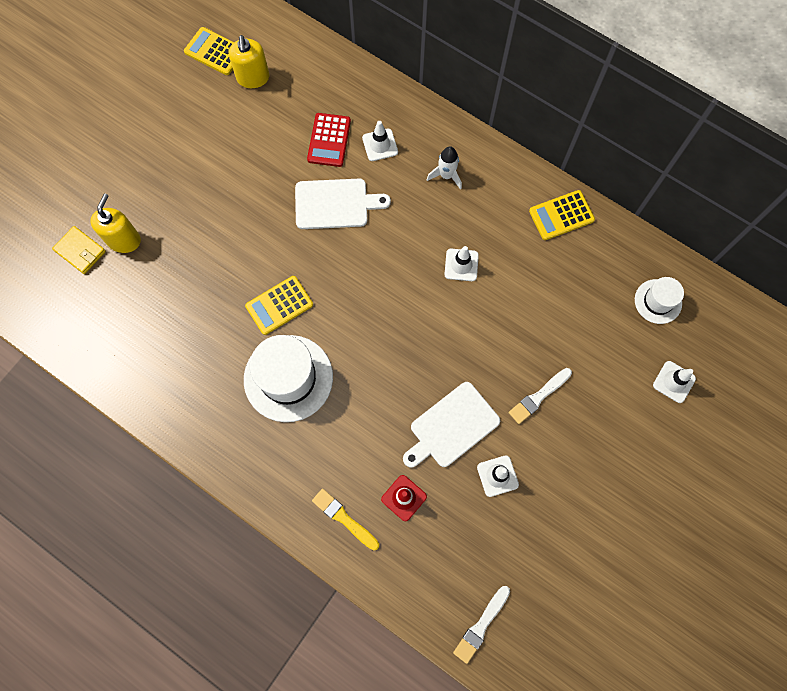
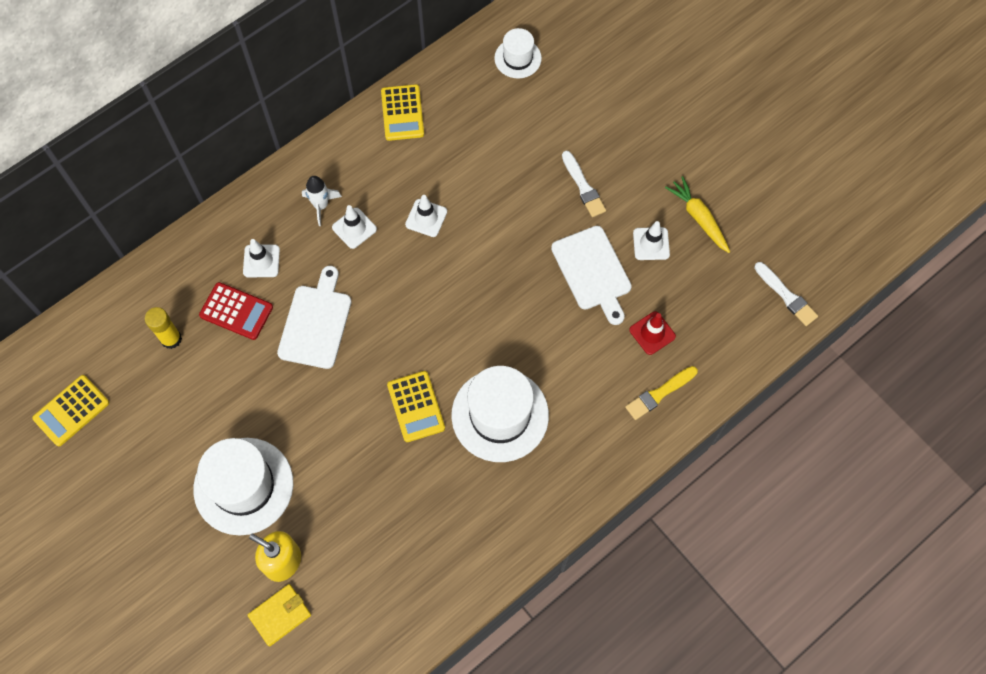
camera: 75 degrees left, 5 degrees down
(180, 192) = (243, 486): none -> white hat
(253, 78) = (124, 375): yellow soap dispenser -> none
(292, 100) = (171, 339): none -> yellow glue stick
(540, 517) = (698, 218): none -> yellow carrot
(674, 382) = (599, 70): white traffic cone -> white traffic cone (354, 228)

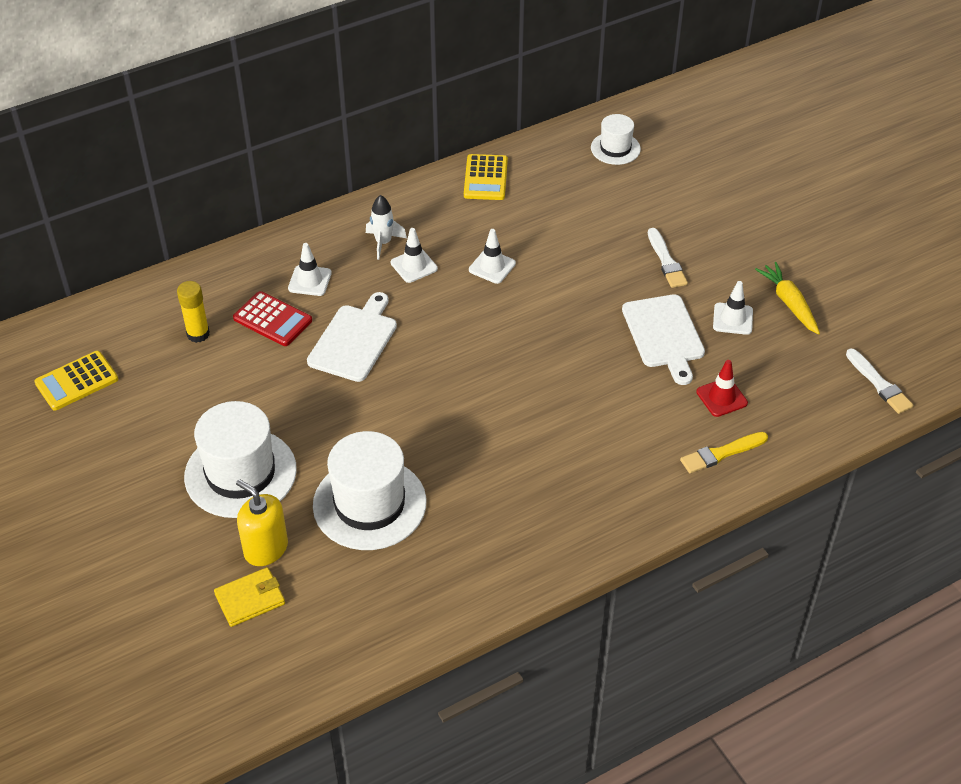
camera: 10 degrees right, 20 degrees down
(416, 406) = (445, 428): yellow calculator -> none
(500, 415) = (537, 448): white hat -> white hat (369, 504)

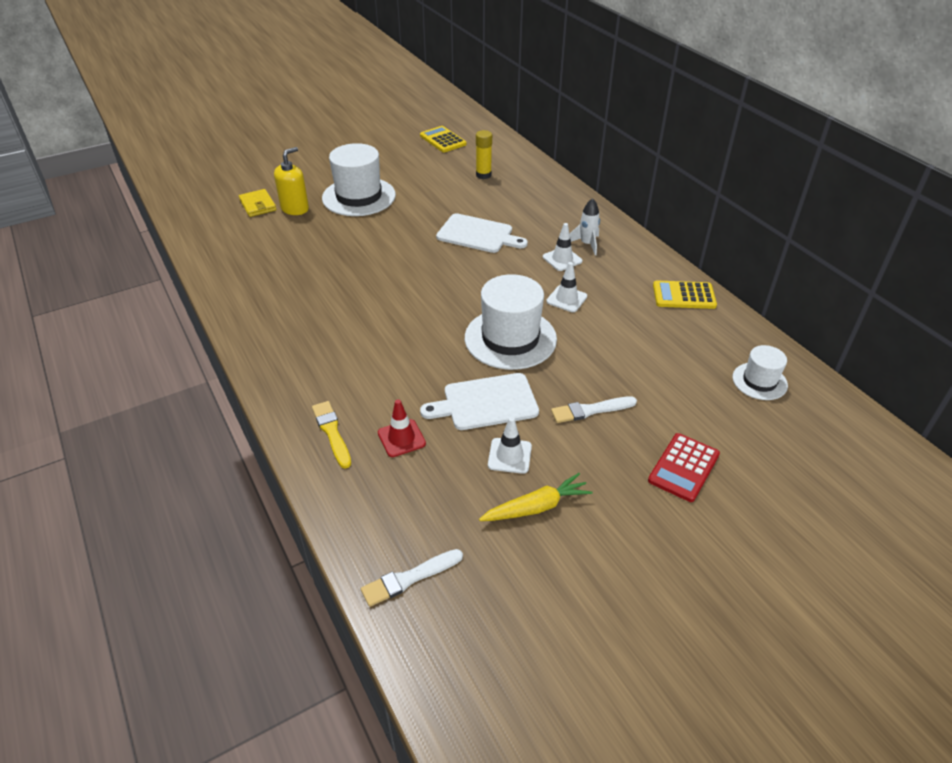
camera: 90 degrees right, 5 degrees down
(272, 319) = (498, 201): red calculator -> red calculator (683, 467)
(310, 281) = (539, 214): white traffic cone -> none
(369, 504) = (321, 245): white hat -> white hat (510, 338)

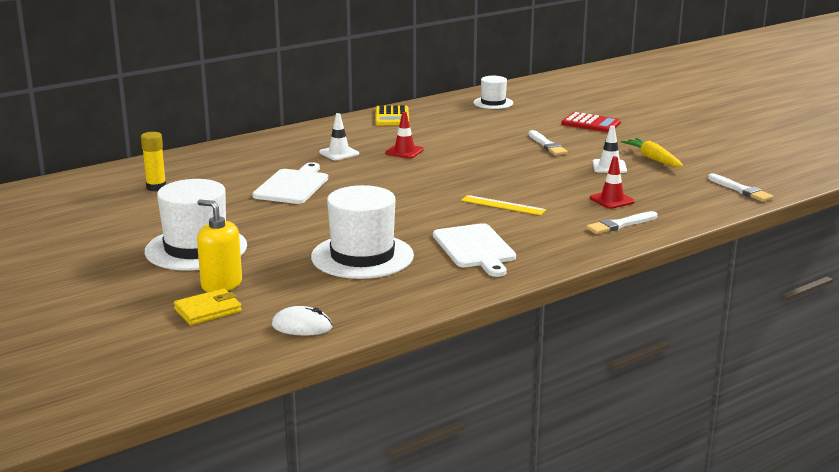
camera: 95 degrees left, 20 degrees down
(215, 240) = (302, 326): none -> white mouse
(332, 432) = (620, 224): yellow brush -> white brush
(405, 353) = (503, 205): none -> yellow ruler
(443, 140) = (47, 211): yellow calculator -> none
(486, 402) = (554, 175): white cutting board -> white cutting board (475, 248)
(510, 338) = (468, 169): white hat -> white hat (362, 256)
(566, 299) = (404, 151): white traffic cone -> red traffic cone
(587, 244) = (312, 144): white rocket -> none

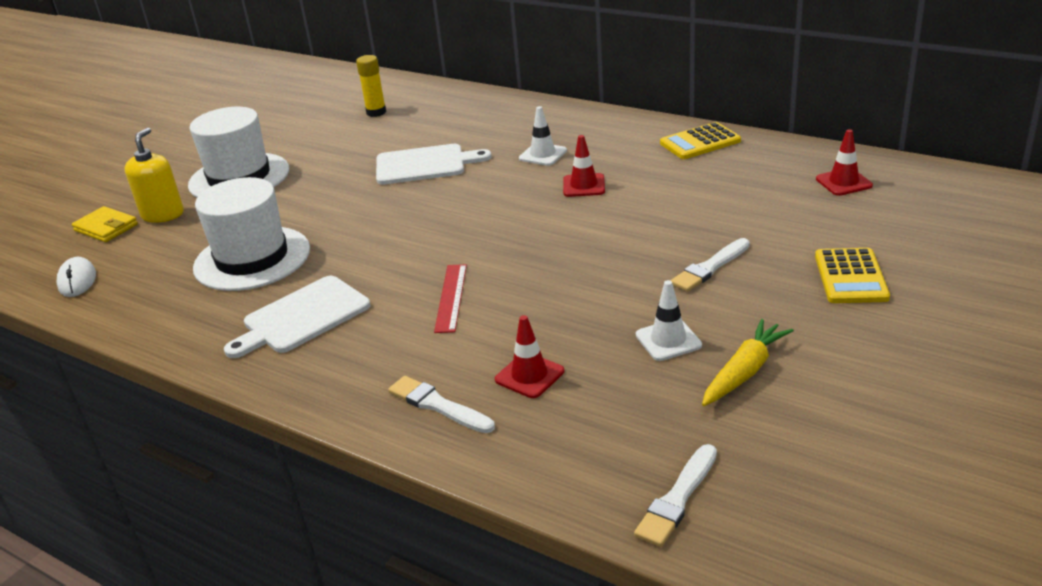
camera: 70 degrees right, 10 degrees up
(493, 103) = (843, 182): white hat -> red traffic cone
(503, 205) = (451, 297): yellow ruler -> red ruler
(591, 123) = (850, 277): red calculator -> yellow calculator

